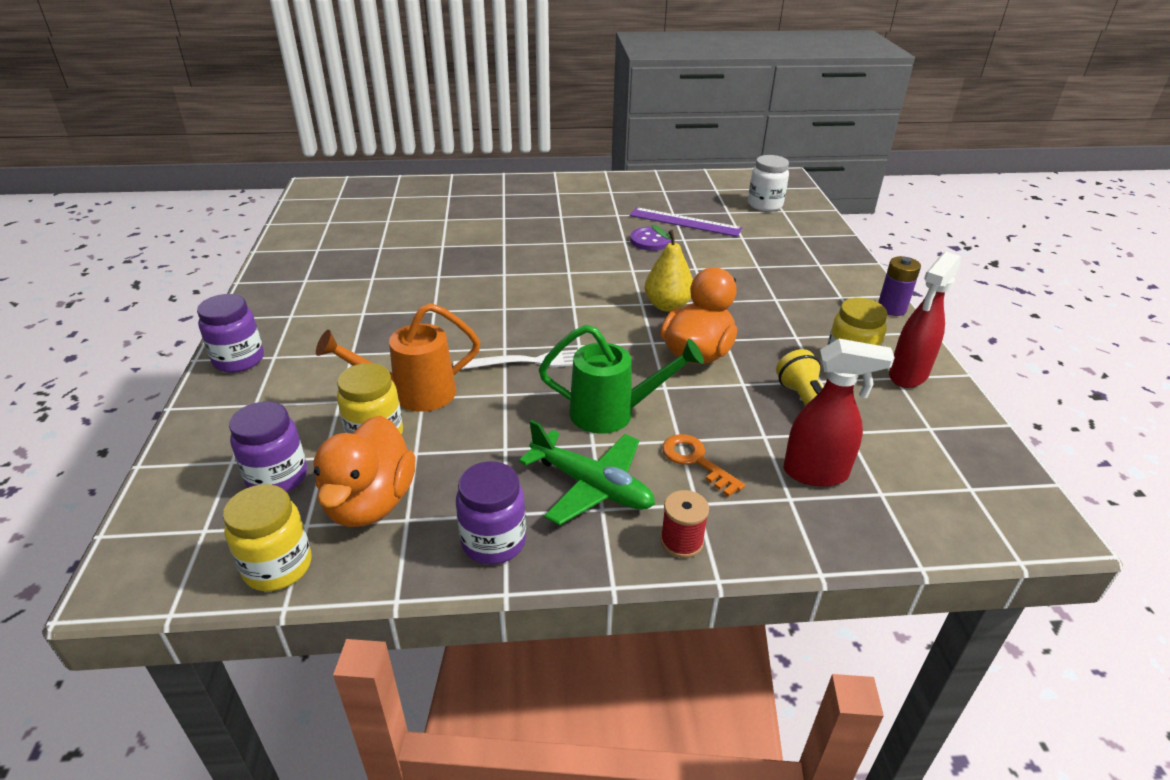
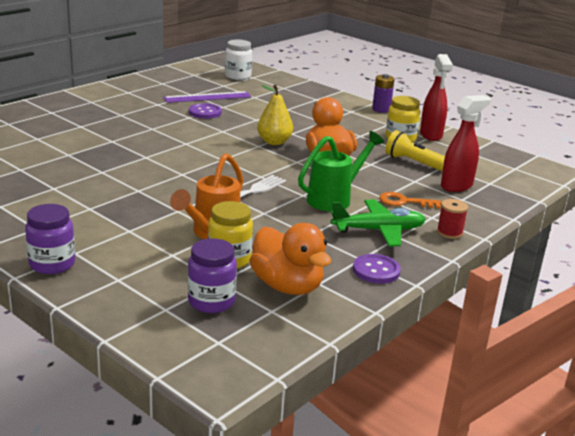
camera: 45 degrees left, 10 degrees down
(278, 567) = (293, 332): yellow jar -> none
(493, 542) = (376, 270): purple jar -> purple button

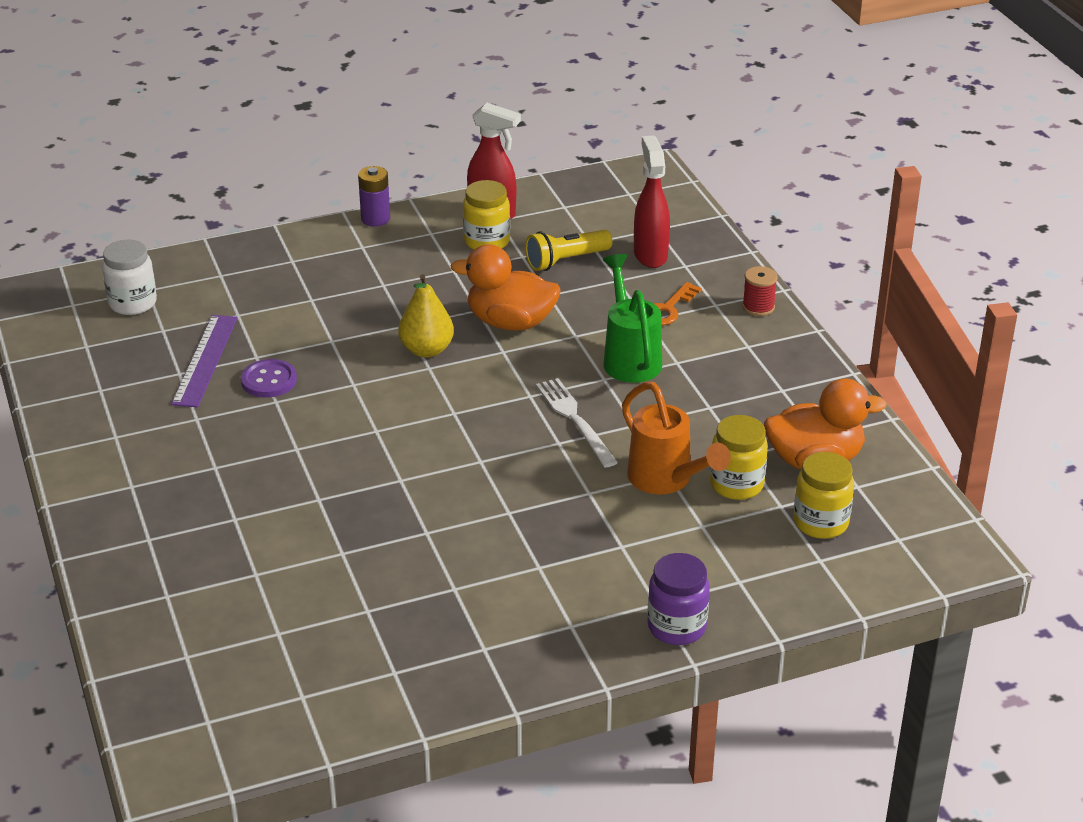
camera: 60 degrees left, 10 degrees up
(211, 301) = (820, 523): purple jar -> yellow jar
(376, 270) = (813, 388): purple button -> none
(378, 230) = (727, 354): green plane -> none

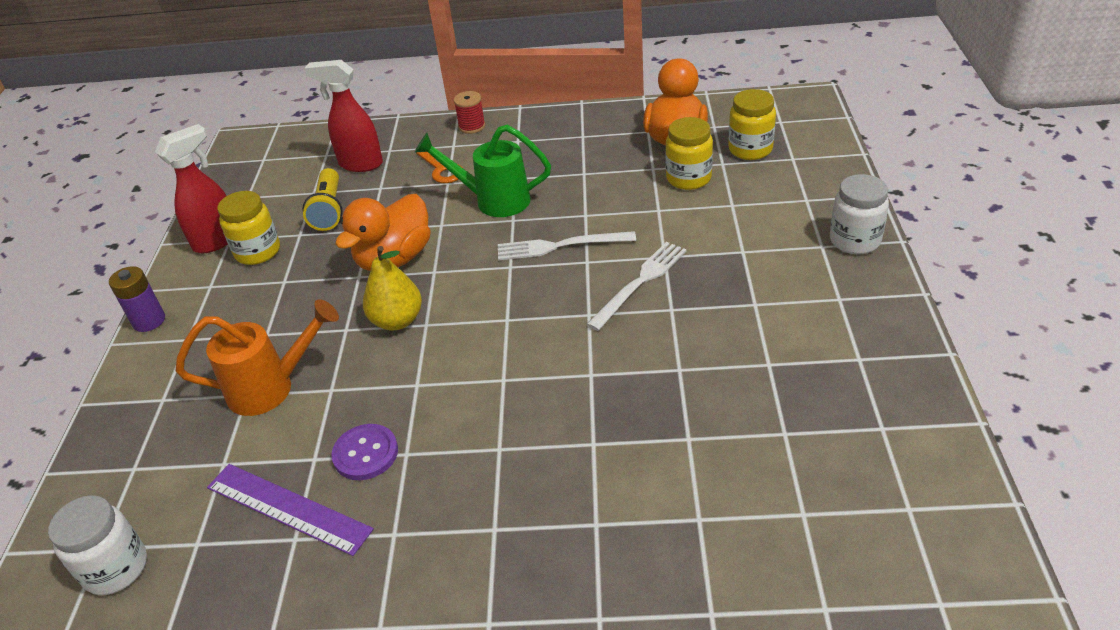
camera: 65 degrees left, 5 degrees up
(539, 484) = (640, 283): none -> white fork
(667, 481) = (668, 211): orange watering can -> orange watering can (272, 388)
(676, 627) = (854, 241): purple jar -> white jar

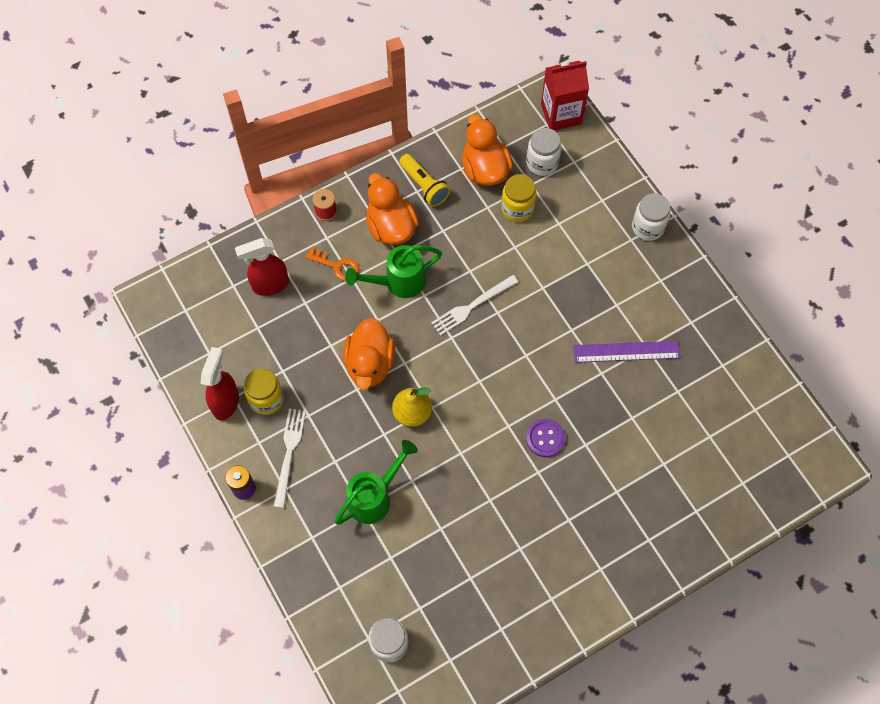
camera: 35 degrees left, 25 degrees up
(272, 388) = (375, 496): orange watering can -> green watering can
(288, 508) = (452, 564): purple ruler -> purple ruler (626, 352)
(329, 210) = (285, 340): yellow flashlight -> yellow flashlight (424, 186)
(365, 453) = (467, 511): purple button -> purple button (545, 438)
(528, 155) = (391, 227): none -> orange duck
(640, 283) = (541, 316): white fork -> white fork (289, 453)
(750, 149) = (542, 163): yellow jar -> white jar
(804, 117) = (561, 114): none -> red carton

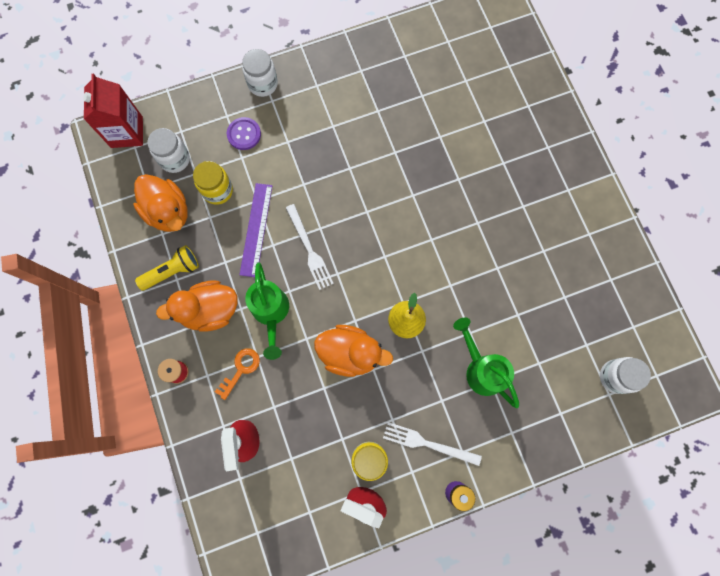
camera: 80 degrees left, 10 degrees up
(485, 169) = (168, 212): orange duck -> orange duck turned 120 degrees counterclockwise
(545, 438) = (448, 210): purple button -> purple button (244, 134)
(626, 352) = (379, 128): purple ruler -> purple ruler (256, 229)

